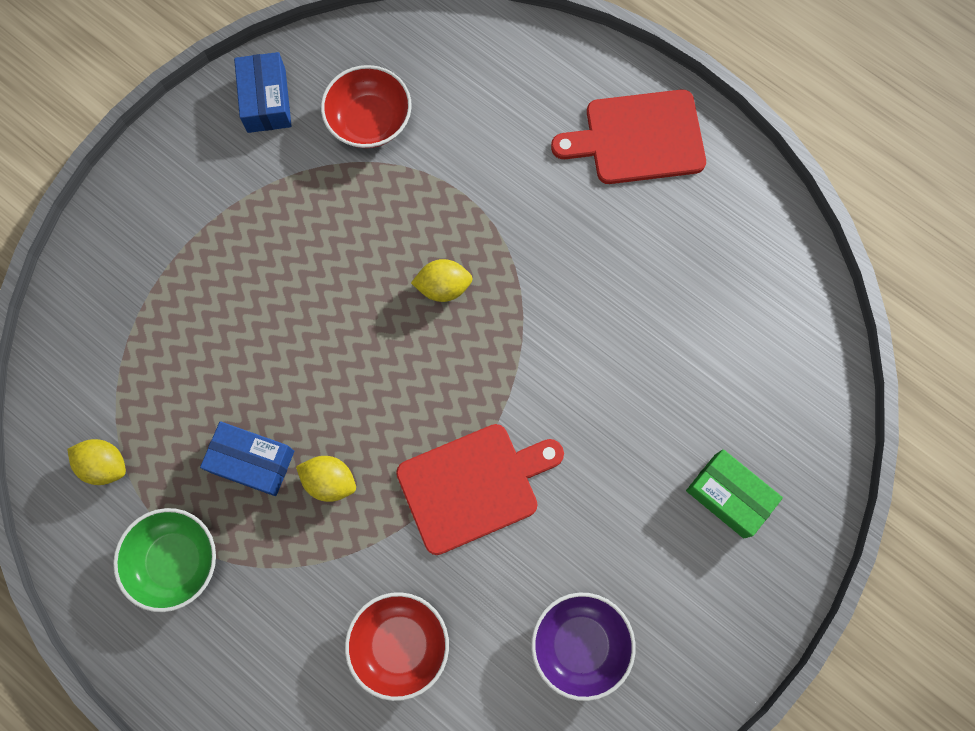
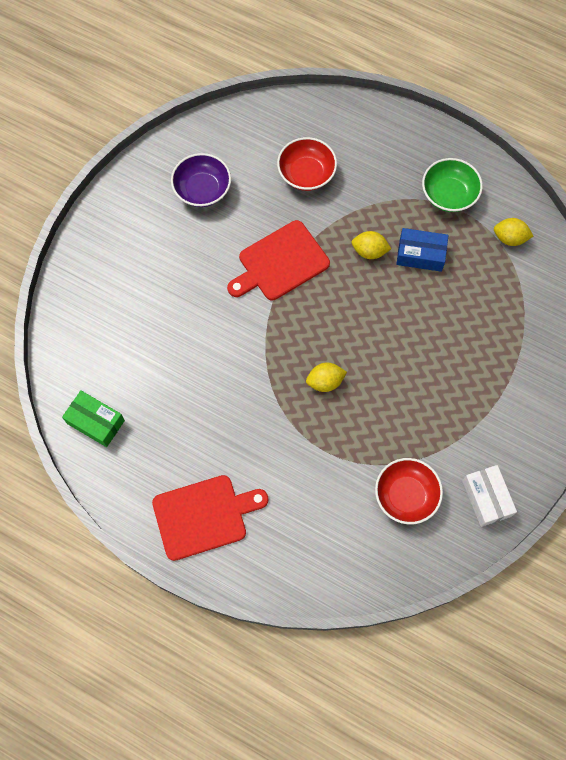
camera: 170 degrees right, 5 degrees down
(266, 100) = (486, 498): blue box -> white box
(729, 496) = (120, 282): green box -> green box (95, 422)

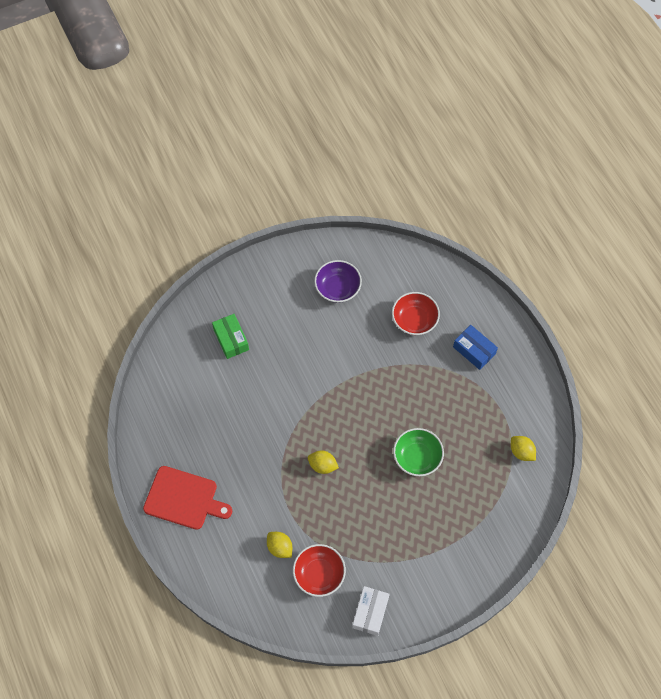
camera: 35 degrees right, 5 degrees down
(95, 422) = (162, 395): green box -> green box (231, 339)
(280, 263) = (352, 368): red cutting board -> none
(369, 251) = (417, 399): yellow lemon -> yellow lemon (280, 547)
(420, 254) = (450, 423): blue box -> blue box (474, 350)
(449, 194) = (501, 395): green bowl -> green bowl (417, 457)

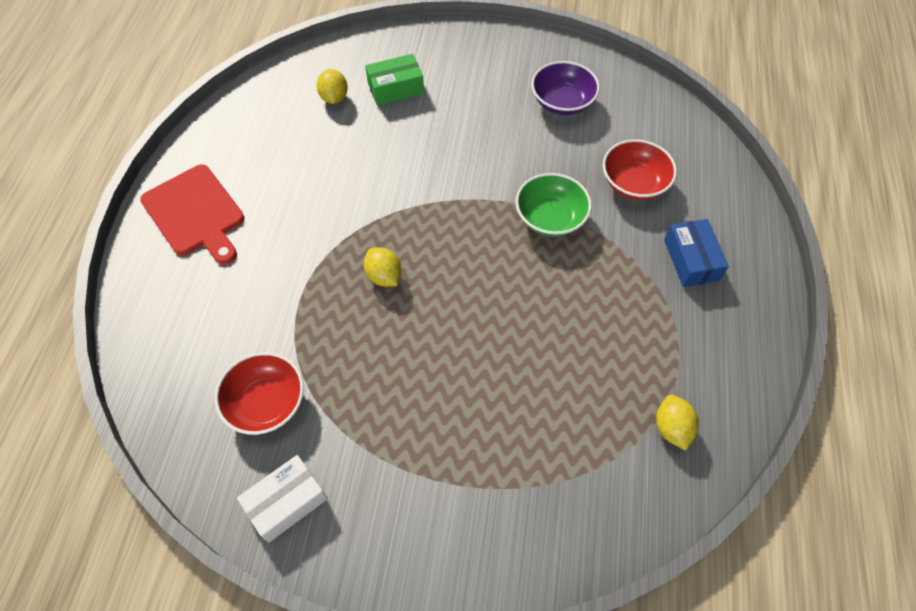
camera: 35 degrees right, 5 degrees down
(231, 339) = (395, 88): green box -> green box turned 60 degrees clockwise
(280, 547) = (249, 337): yellow lemon -> yellow lemon (334, 98)
(417, 457) = (514, 341): green bowl -> green bowl (550, 218)

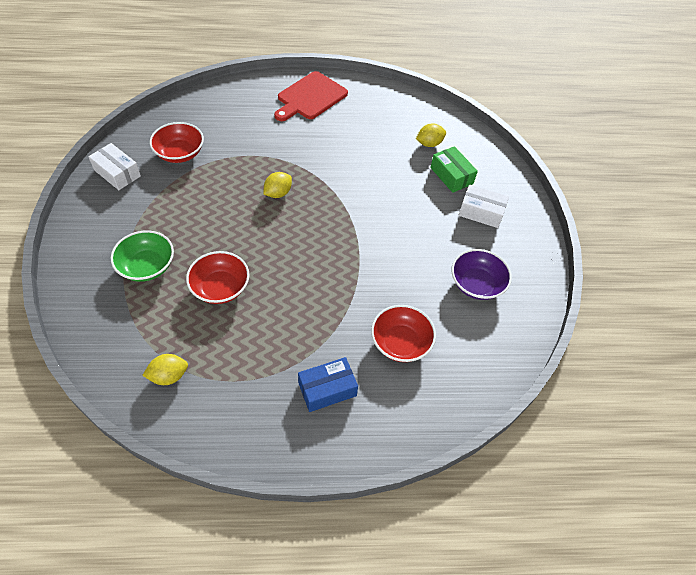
camera: 75 degrees right, 5 degrees down
(460, 75) = (481, 212): none -> white box
(539, 360) = (220, 287): none -> red bowl
(550, 218) = (349, 285): green bowl -> green bowl (147, 266)

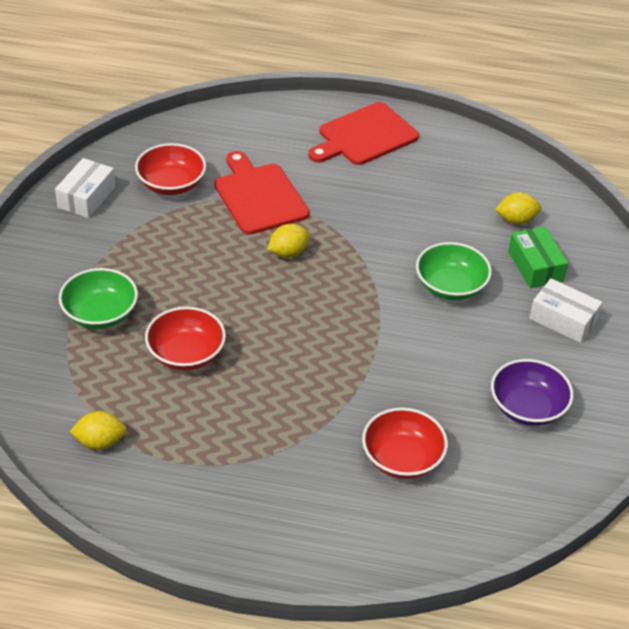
camera: 15 degrees right, 10 degrees down
(117, 173) = (86, 197): white box -> white box turned 60 degrees clockwise
(246, 153) = (259, 196): none -> red cutting board
(327, 389) = (292, 493): blue box -> none
(398, 200) = (450, 286): none -> green bowl

